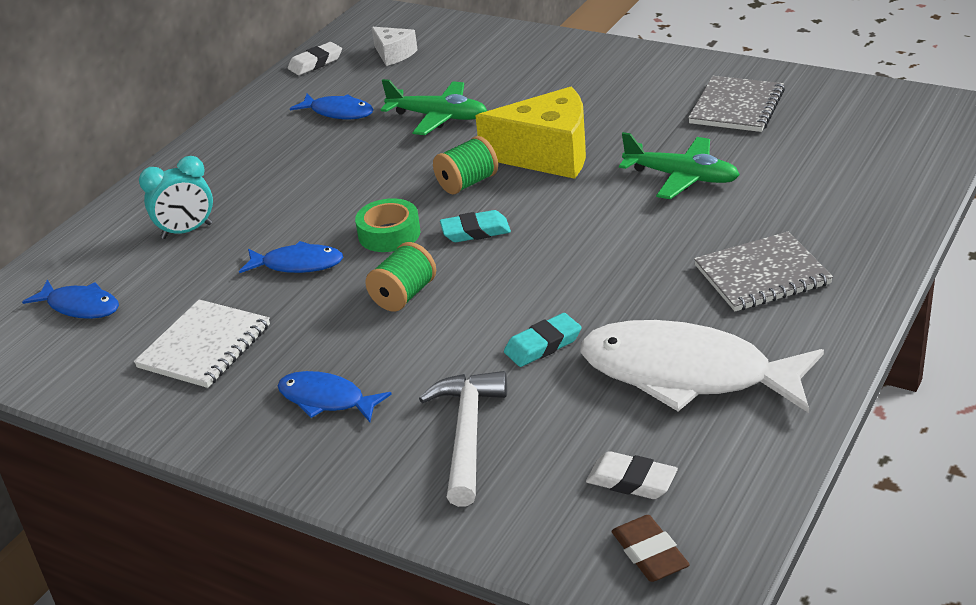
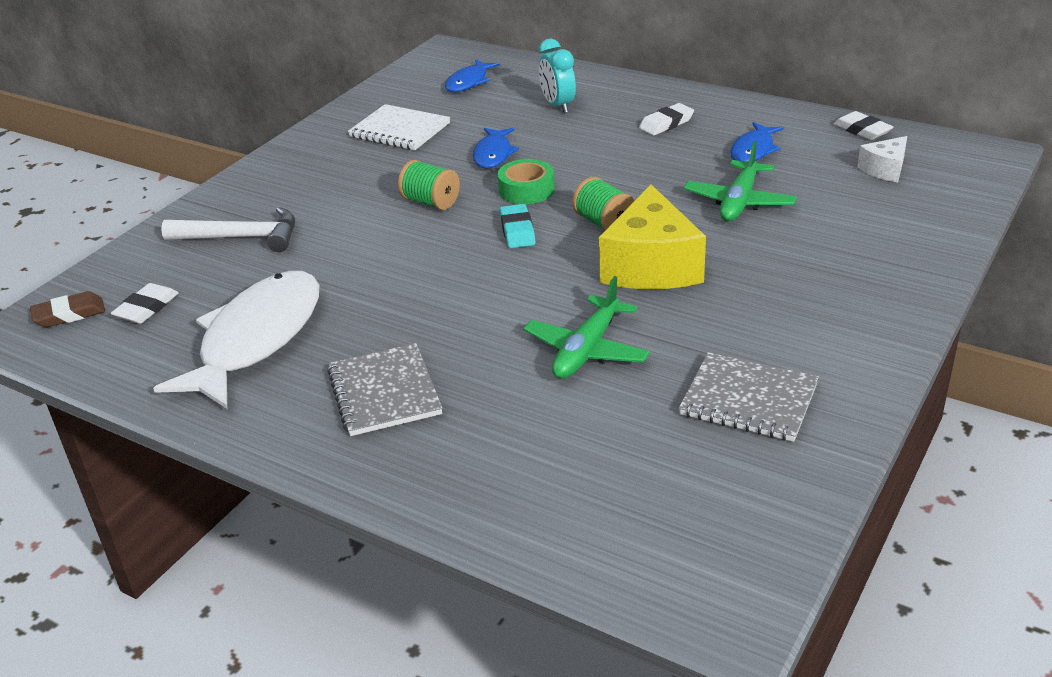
camera: 90 degrees right, 0 degrees up
(262, 160) = (666, 123): none -> white eraser
(326, 400) = (313, 180): blue fish -> none
(543, 345) = (332, 268): turquoise eraser -> none

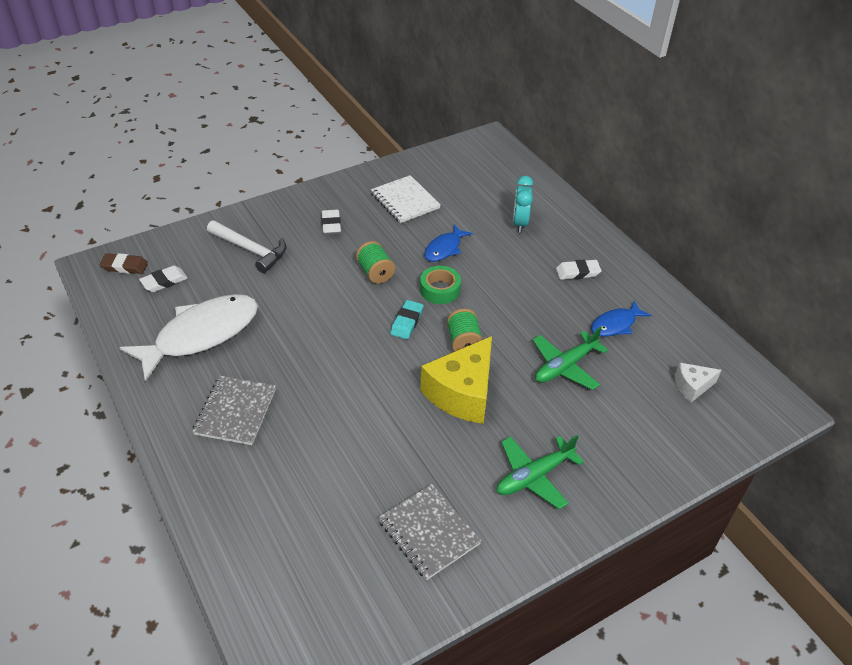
camera: 25 degrees right, 10 degrees up
(468, 82) = (480, 176): blue fish -> none
(586, 350) = (368, 441): green plane -> green plane (534, 476)
(862, 130) = (709, 342): white eraser -> white eraser (331, 224)

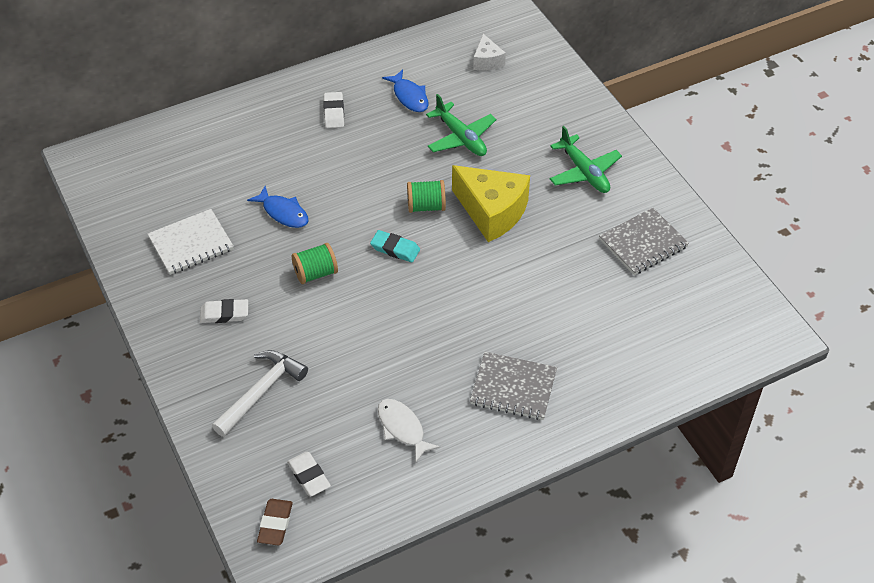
camera: 85 degrees left, 5 degrees up
(201, 335) = (402, 428): white fish -> white fish, size x0.50
(440, 290) = (349, 220): green tape -> none
(520, 223) = (249, 147): turquoise clock -> none

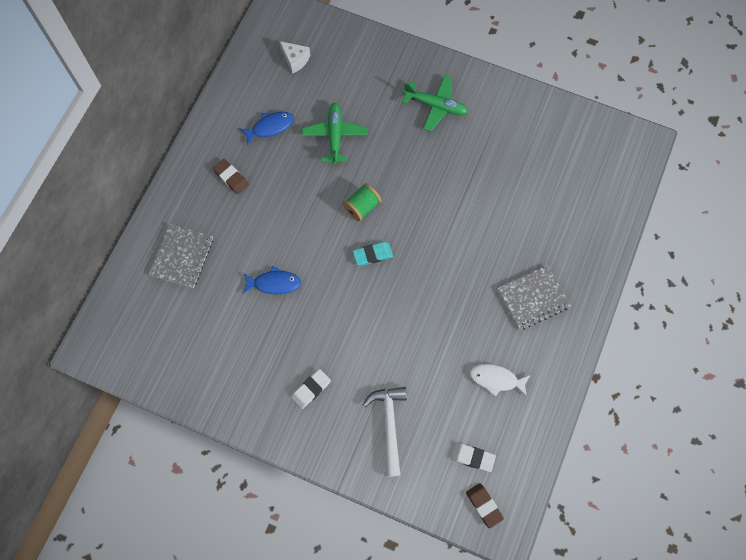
camera: 40 degrees left, 20 degrees up
(191, 243) = (236, 355): white notebook -> none
(315, 273) = (340, 312): green spool -> none
(334, 112) = (231, 178): white eraser -> brown eraser
(409, 96) = (270, 127): blue fish -> blue fish turned 45 degrees counterclockwise
(461, 138) = (335, 136): green plane -> green plane turned 105 degrees counterclockwise
(492, 212) = (407, 179): yellow cheese -> none
(643, 243) = (516, 134): grey notebook -> grey notebook (182, 256)

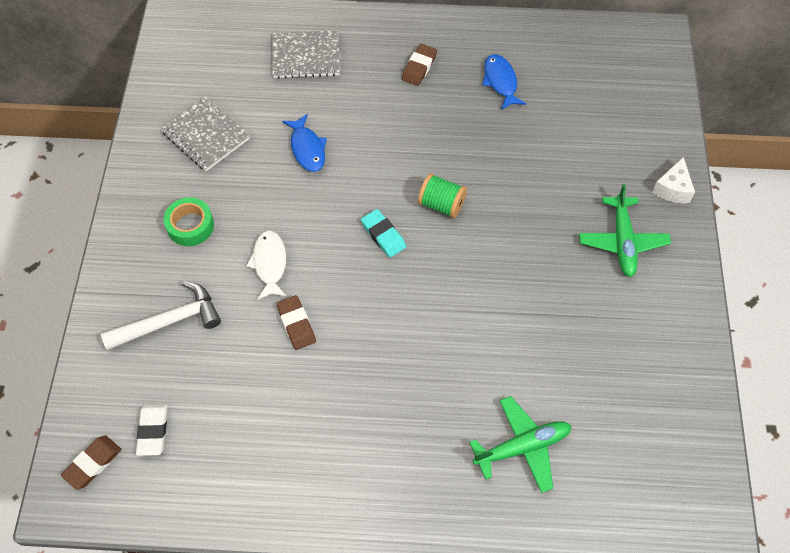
camera: 70 degrees right, 10 degrees down
(270, 127) = (500, 81): blue fish -> blue fish turned 150 degrees counterclockwise
(295, 60) = (601, 76): white cheese -> white cheese (672, 189)
(311, 389) = (190, 226): white eraser -> green tape
(335, 136) = (522, 147): green plane -> green plane (522, 447)
(423, 336) = (296, 324): none -> brown eraser
(496, 379) = (267, 428): white fish -> white fish (270, 264)
(533, 298) = (398, 443): grey notebook -> grey notebook (206, 135)

